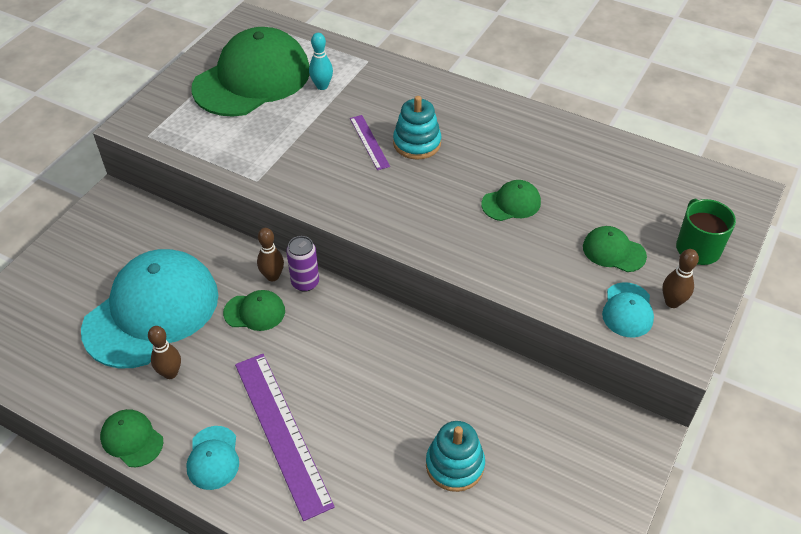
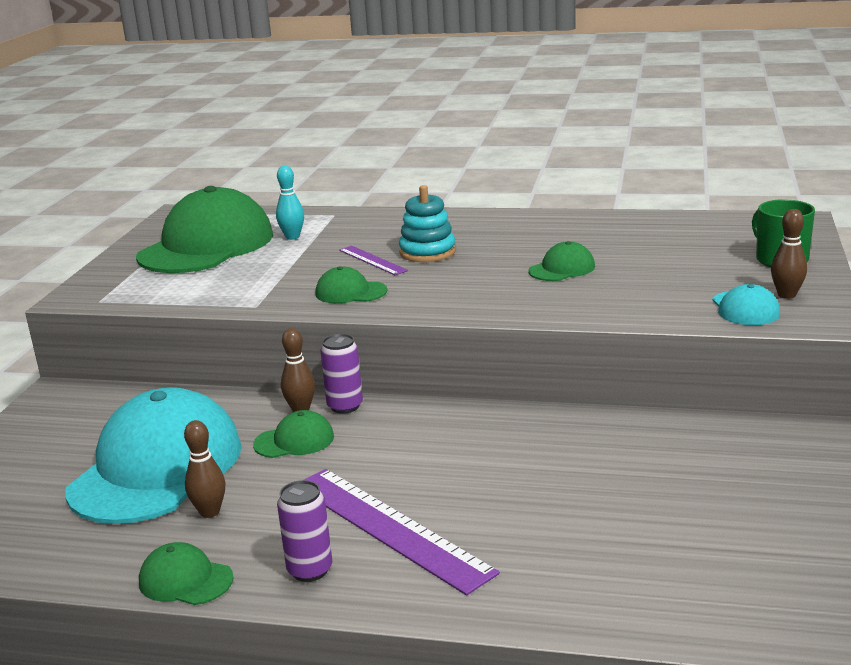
camera: 15 degrees left, 25 degrees down
(213, 458) = (310, 570): turquoise cap -> purple can
(455, 465) = (626, 504): turquoise stacking toy -> none
(613, 251) = (697, 277): green cap -> green cap (350, 292)

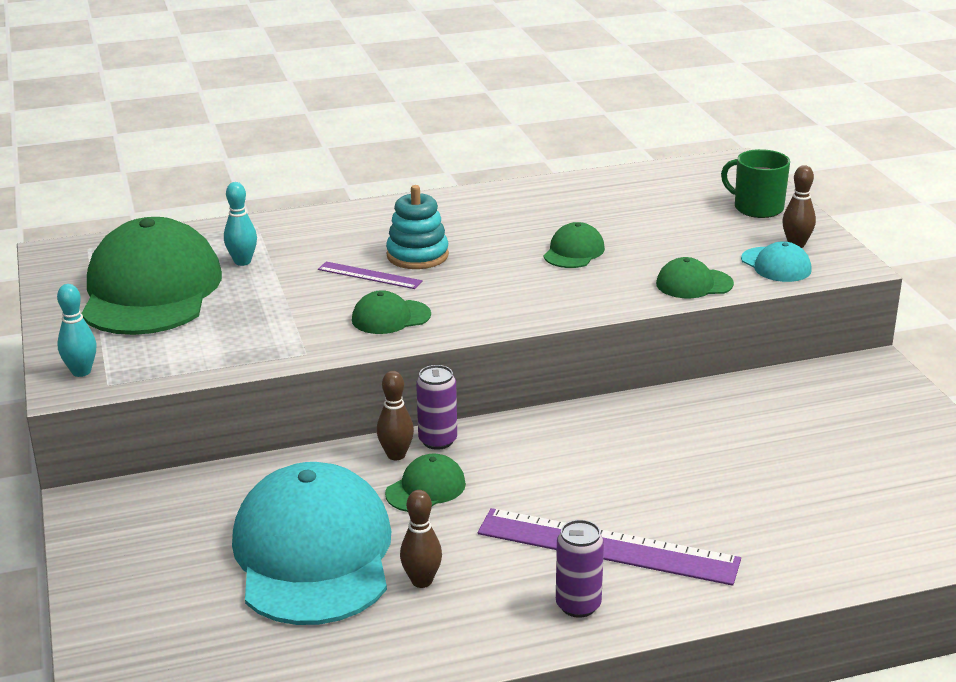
camera: 30 degrees left, 5 degrees up
(93, 290) = (81, 372): none -> turquoise bowling pin
(185, 580) = (473, 650): green cap -> green cap (694, 284)

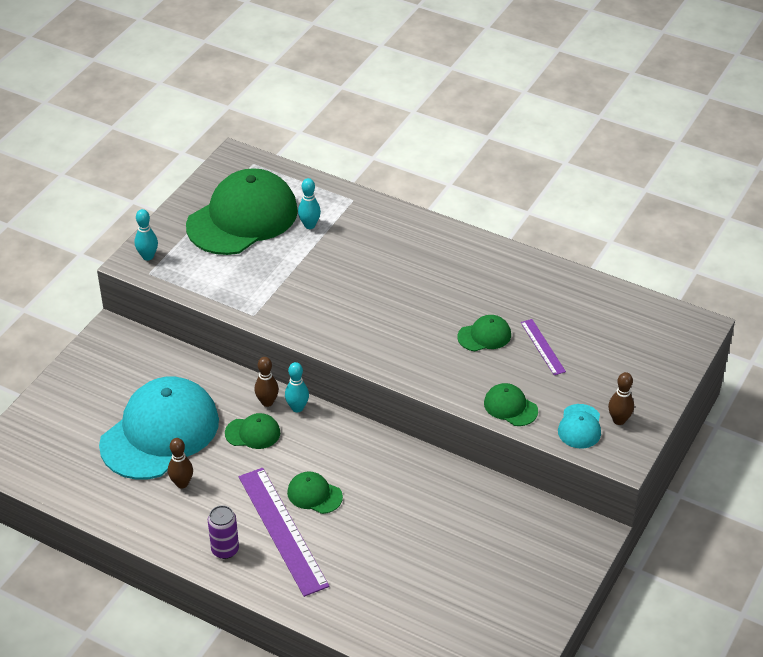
camera: 45 degrees right, 15 degrees up
(369, 275) = (355, 279): purple ruler -> purple ruler (542, 347)
(390, 317) = (324, 318): green cap -> green cap (314, 494)
(417, 255) = (400, 281): turquoise stacking toy -> none
(438, 441) = (297, 408): purple can -> turquoise bowling pin
(757, 208) = (647, 375): green mug -> none

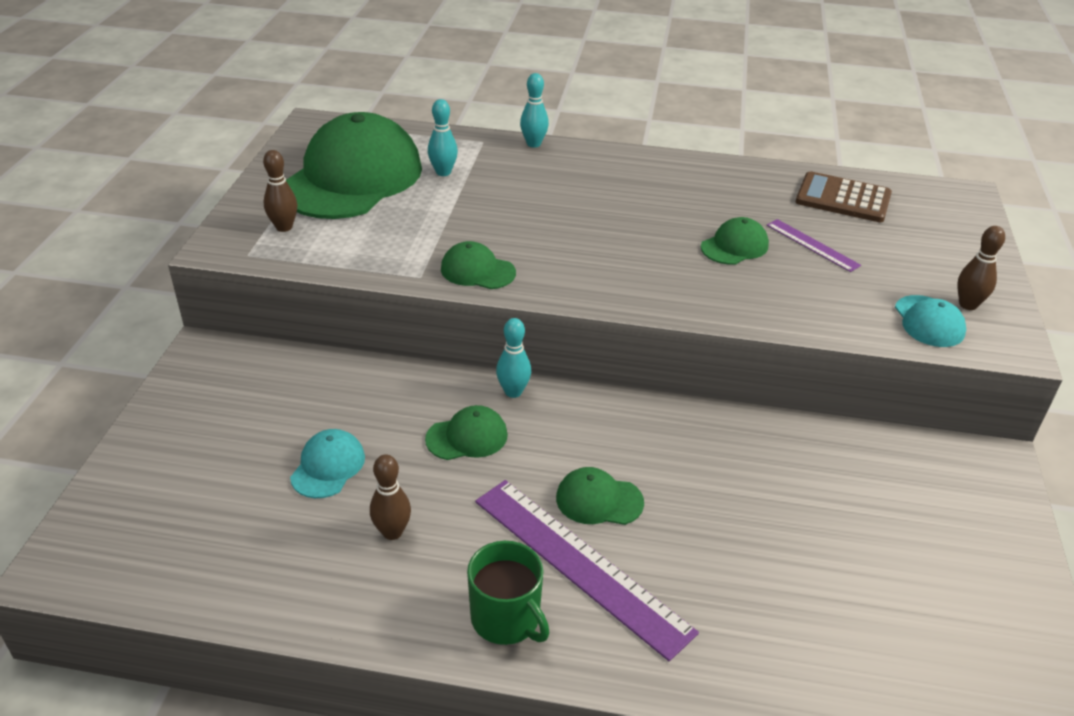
camera: 20 degrees left, 5 degrees down
(148, 256) = (238, 237): turquoise bowling pin -> turquoise bowling pin (533, 144)
(160, 432) = (328, 466): turquoise cap -> turquoise cap, size x0.43
(225, 550) = (506, 618): purple can -> green mug
(267, 402) = (468, 393): brown bowling pin -> brown bowling pin (284, 227)
(510, 407) = (827, 317): green cap -> green cap (477, 271)
(597, 310) = (843, 199): none -> brown calculator

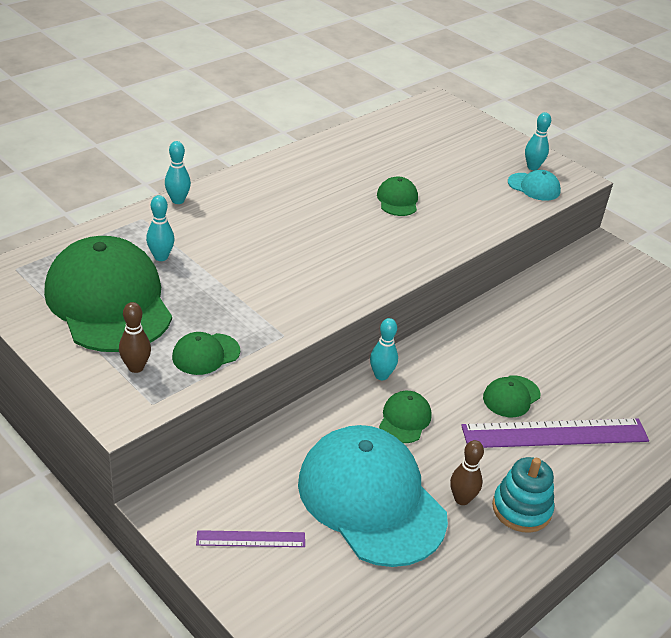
camera: 55 degrees left, 0 degrees up
(328, 466) = (371, 499): turquoise cap -> turquoise cap, size x2.34
(424, 588) = (521, 509): none -> turquoise stacking toy
(477, 271) = (306, 307): green cap -> green cap (206, 354)
(506, 618) = (572, 486): green mug -> none
(812, 245) = (427, 175): purple ruler -> purple ruler (251, 539)
(843, 199) = (395, 137): brown calculator -> none
(968, 305) = (532, 167): brown bowling pin -> turquoise bowling pin

